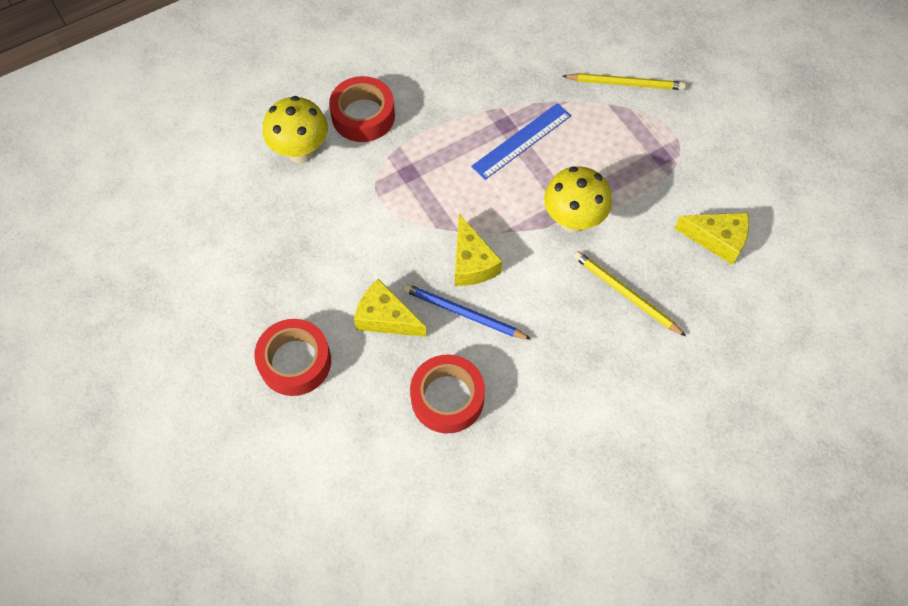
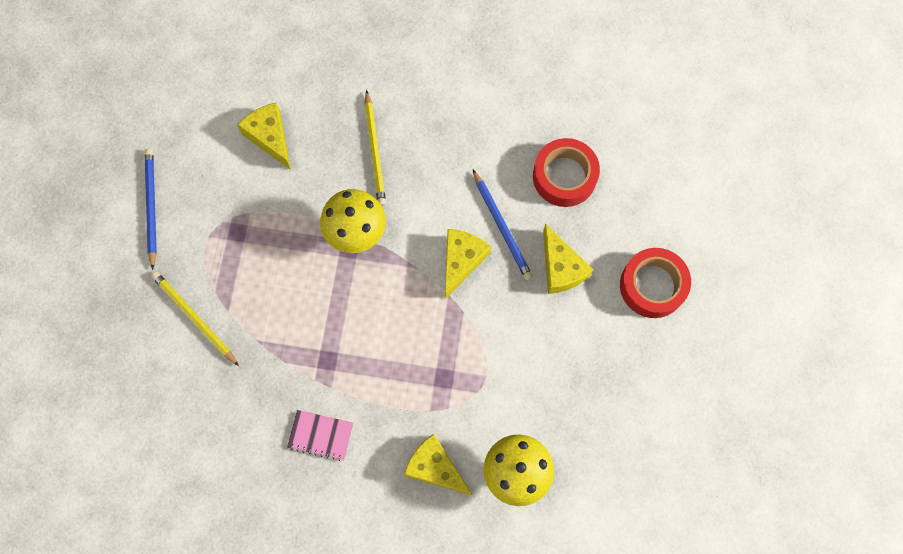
camera: 140 degrees left, 10 degrees up
(363, 116) = (435, 468): red tape -> yellow cheese
(462, 79) = (320, 435): none -> pink notebook
(521, 141) = (329, 333): blue ruler -> none
(740, 126) = (151, 207): none -> blue pencil

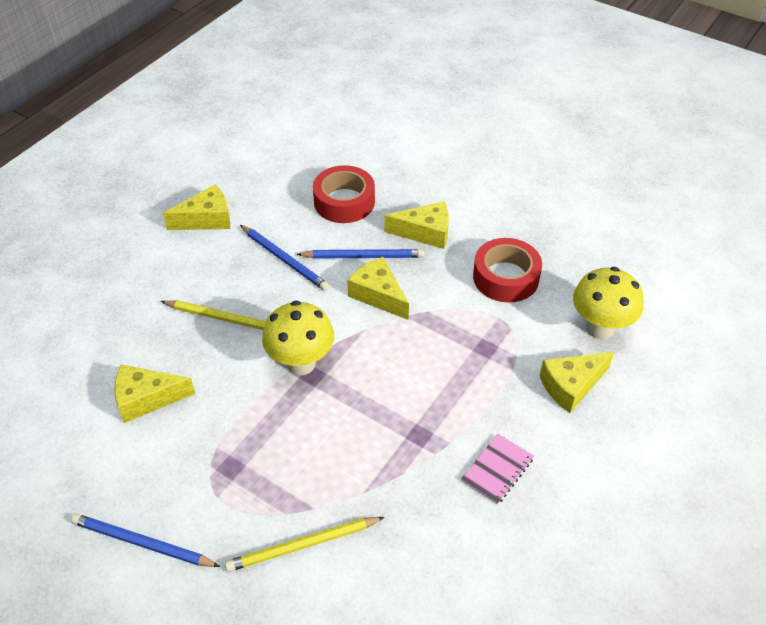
camera: 65 degrees left, 25 degrees down
(464, 162) = (284, 259): none -> blue pencil
(480, 71) = (207, 219): none -> yellow cheese
(652, 286) = (473, 185): red tape -> red tape (505, 277)

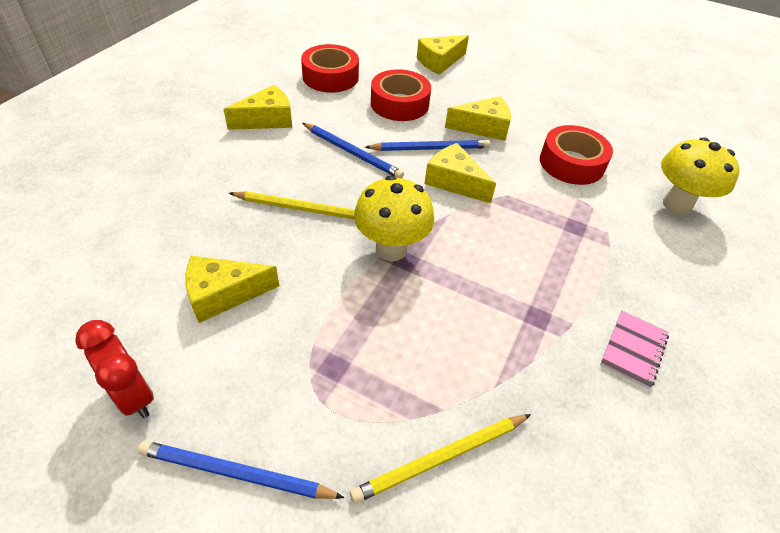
camera: 10 degrees left, 0 degrees up
(69, 479) = (134, 395): none -> red clock
(278, 167) = (330, 77): none -> red tape
(571, 386) = (673, 259): yellow cheese -> yellow cheese (439, 62)

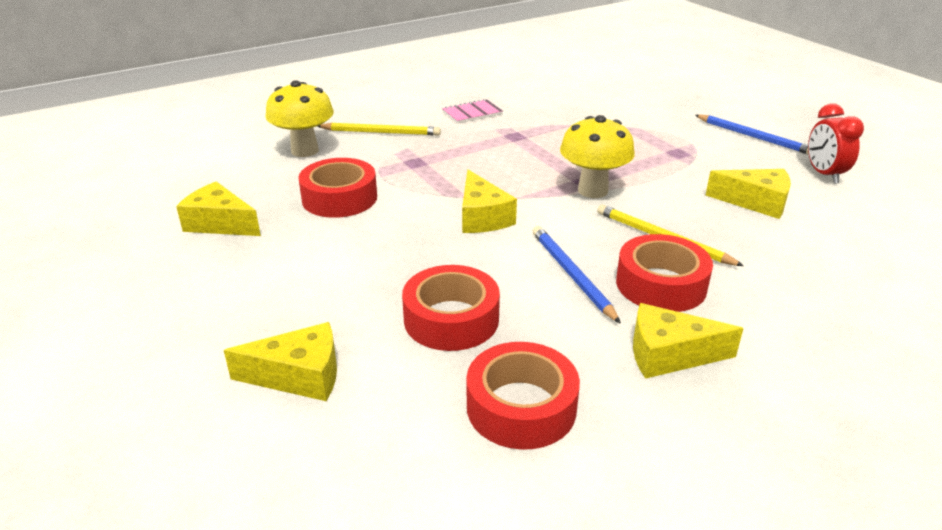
camera: 145 degrees left, 15 degrees down
(288, 164) = (661, 284): none -> red tape
(430, 148) = (472, 252): blue pencil -> none
(441, 458) = (632, 115): yellow pencil -> yellow pencil (381, 132)
(483, 127) = (379, 255): yellow cheese -> yellow cheese (220, 223)

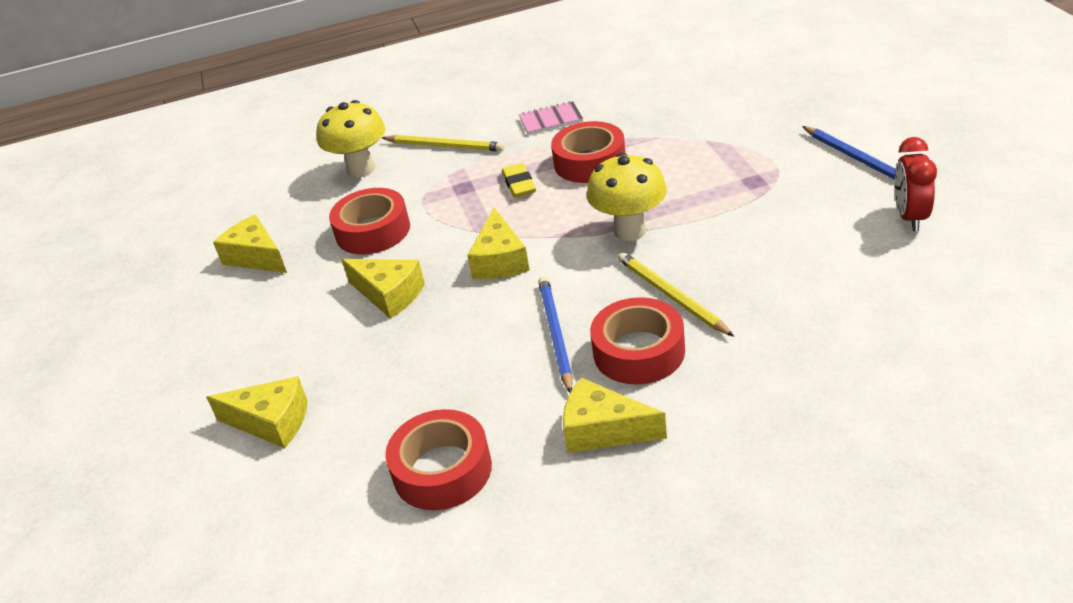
camera: 20 degrees right, 5 degrees up
(451, 319) = (420, 376): red tape -> red tape (590, 162)
(468, 159) = (519, 184): none -> yellow eraser
(755, 202) = (803, 253): yellow cheese -> yellow cheese (389, 295)

